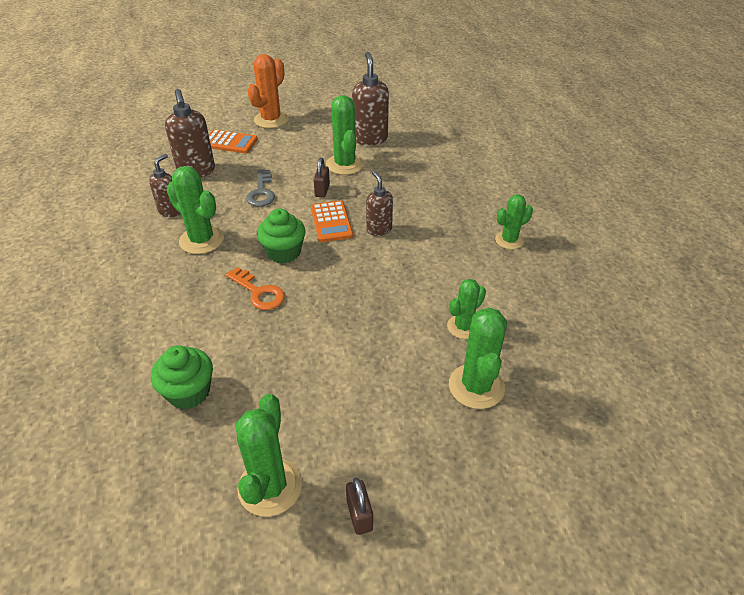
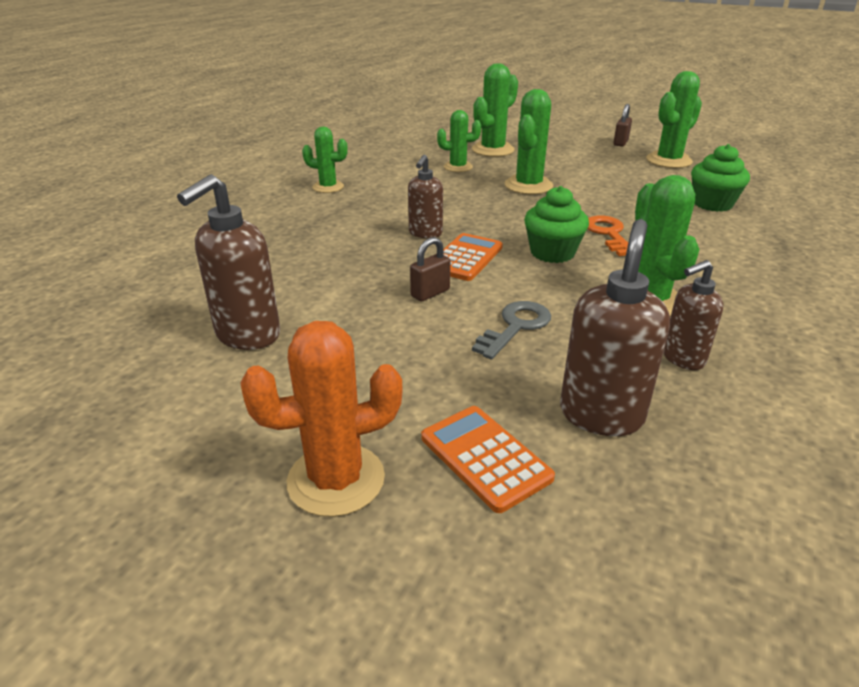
camera: 140 degrees left, 10 degrees down
(345, 164) = (349, 313): green cactus -> green cactus (528, 185)

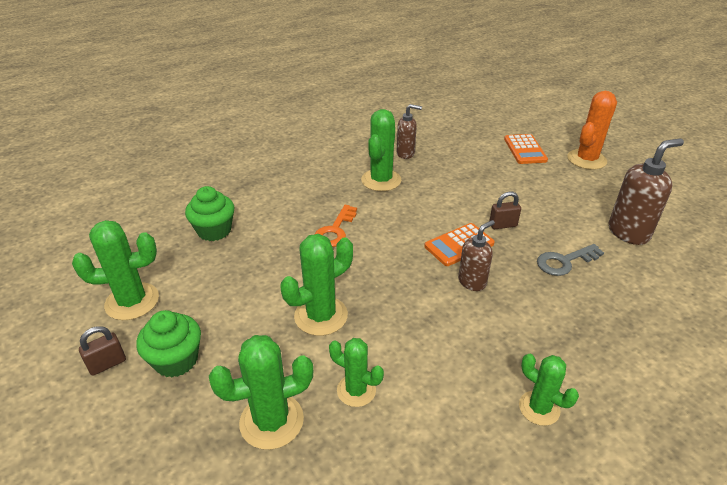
camera: 150 degrees left, 5 degrees up
(336, 480) = (586, 159): orange cactus -> orange cactus turned 60 degrees counterclockwise
(515, 327) = (468, 190): grey key -> grey key (564, 262)
(552, 253) = (394, 228): green cupcake -> green cupcake (176, 360)
(601, 414) = (466, 148): brown soap dispenser -> none

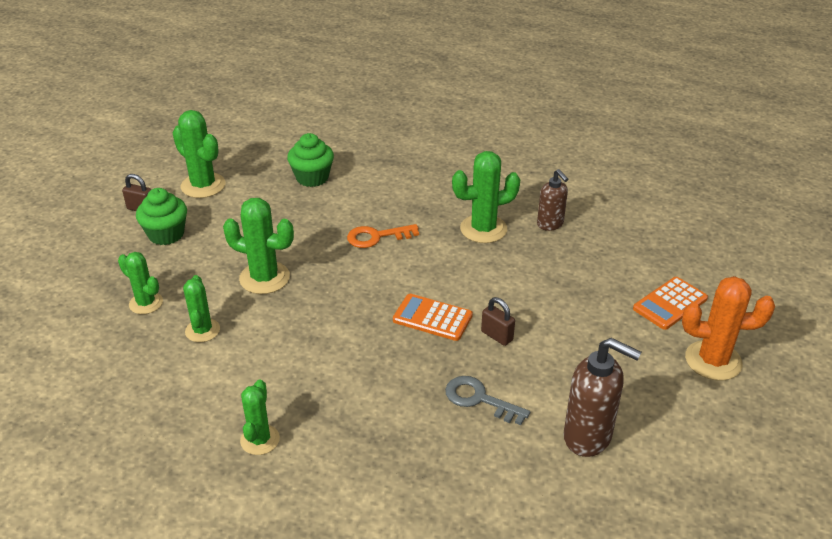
camera: 55 degrees right, 0 degrees up
(271, 421) = (146, 303): green cactus -> green cactus, size x0.64
(472, 282) = (385, 346): brown soap dispenser -> none

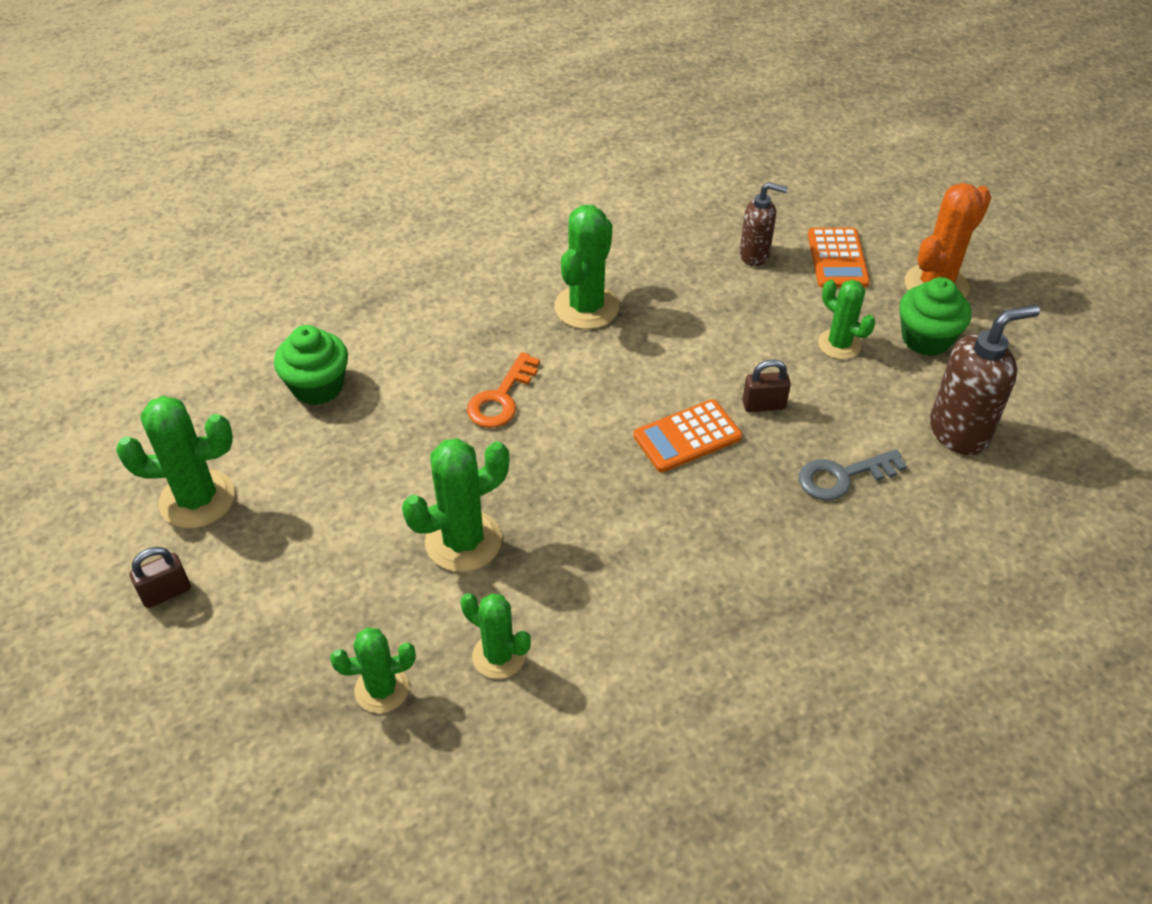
camera: 50 degrees left, 10 degrees up
(166, 234) = (258, 594): green cupcake -> green cupcake (926, 339)
(260, 440) = (742, 700): green cactus -> green cactus (839, 344)
(550, 224) = (636, 256): brown soap dispenser -> brown soap dispenser (755, 255)

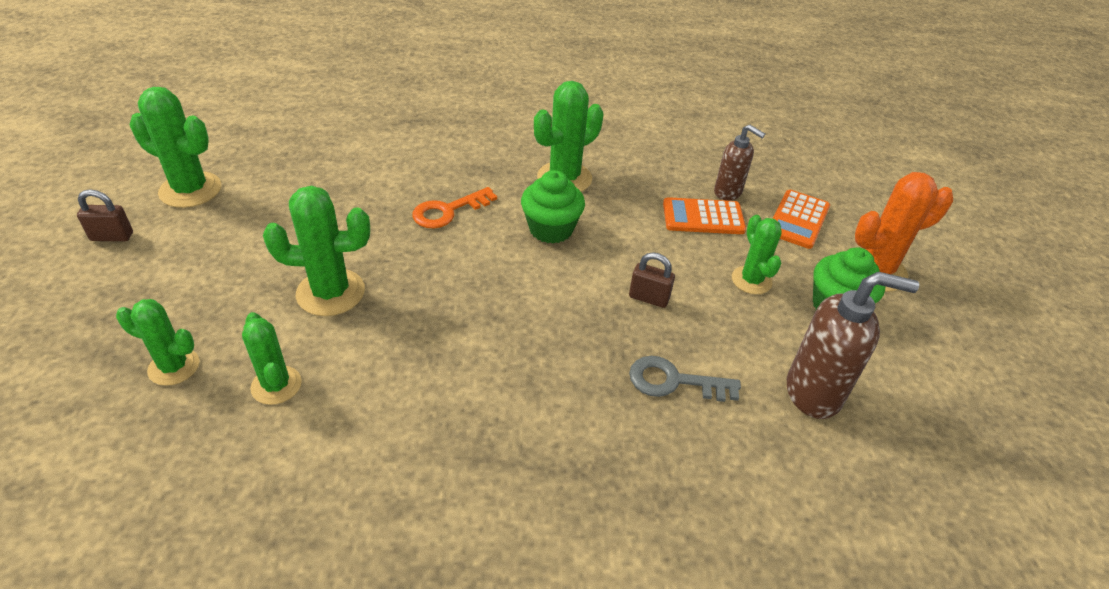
camera: 25 degrees right, 5 degrees down
(317, 386) = (333, 155): green cupcake -> green cupcake (551, 229)
(687, 437) = (565, 294): orange calculator -> orange calculator (703, 217)

